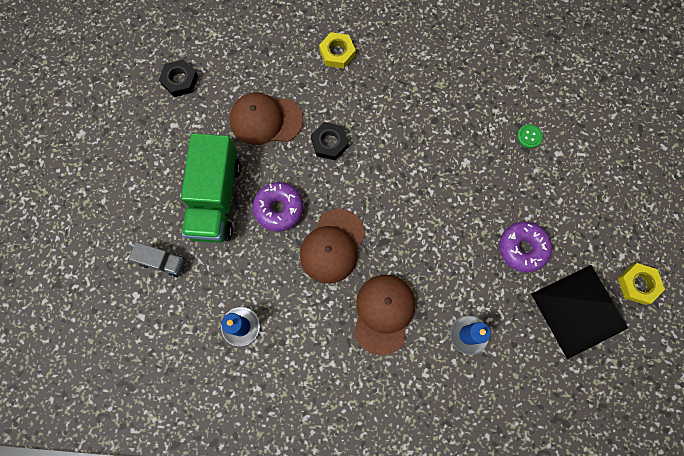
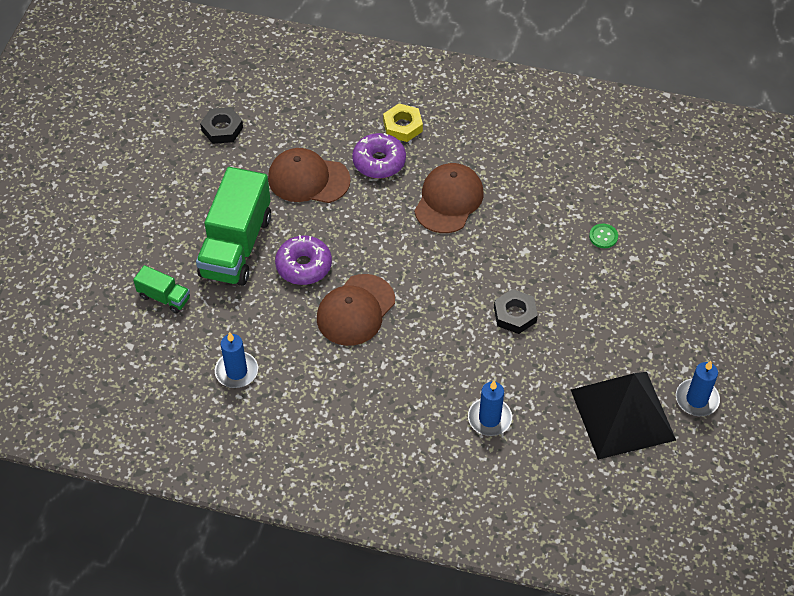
camera: 10 degrees right, 20 degrees down
(162, 262) = (164, 297): grey truck -> green truck
(329, 143) = (374, 211): black nut -> black nut (515, 314)
(383, 313) = (398, 383): brown cap -> brown cap (448, 200)
(522, 248) = (570, 344): purple donut -> purple donut (379, 162)
(637, 284) = (697, 399): yellow nut -> blue candle

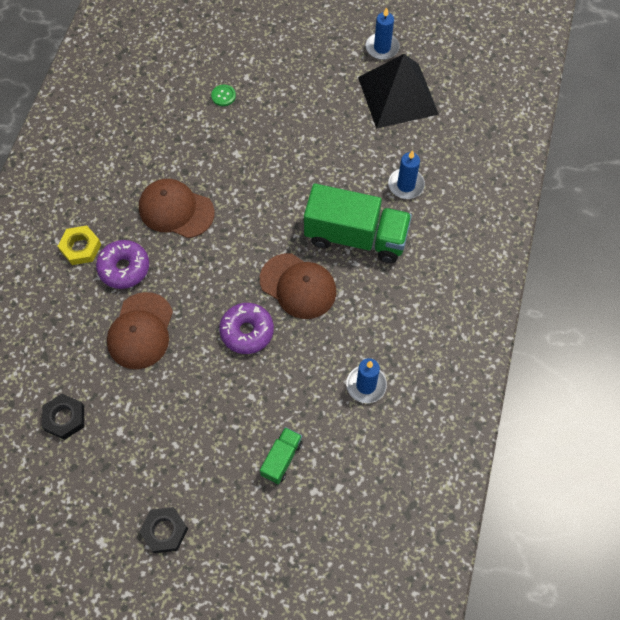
camera: 90 degrees left, 10 degrees up
(236, 246) = (221, 394): green truck -> green truck (356, 237)
(515, 314) = (303, 163): black nut -> black nut (164, 531)

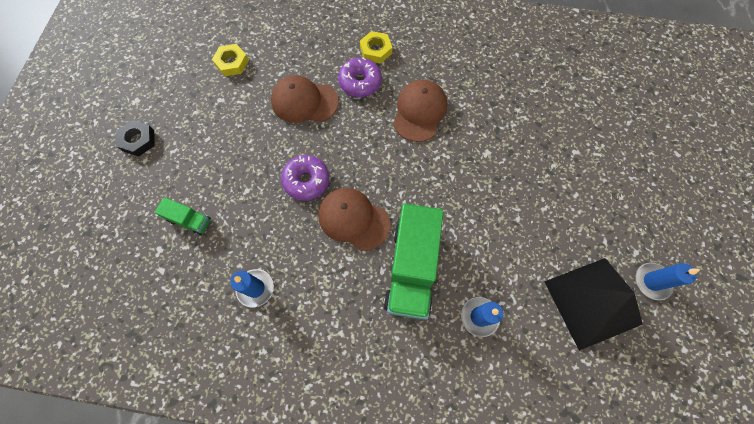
camera: 85 degrees right, 5 degrees up
(64, 418) = (232, 63): black nut -> yellow nut
(223, 96) = (548, 134): green button -> none
(298, 286) = (353, 219): brown cap -> brown cap turned 90 degrees clockwise

